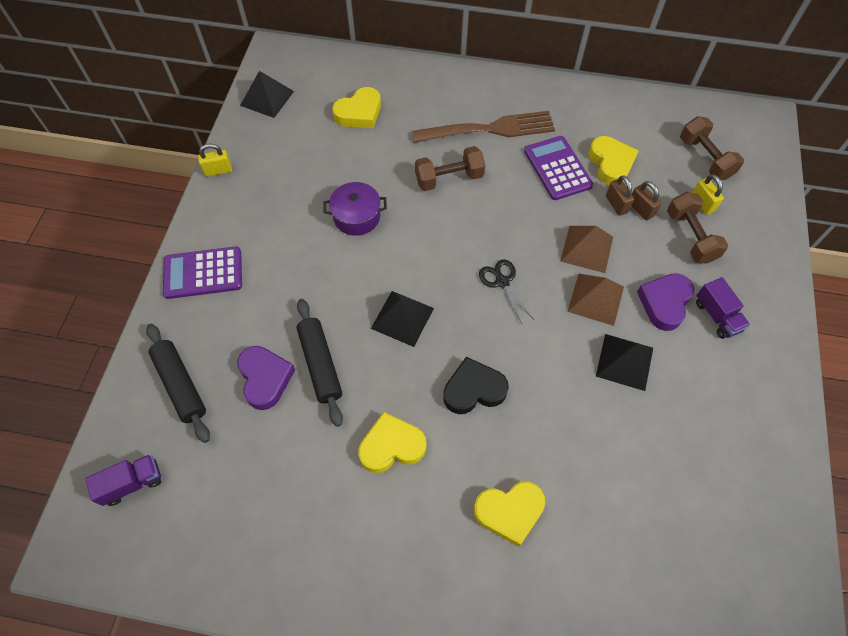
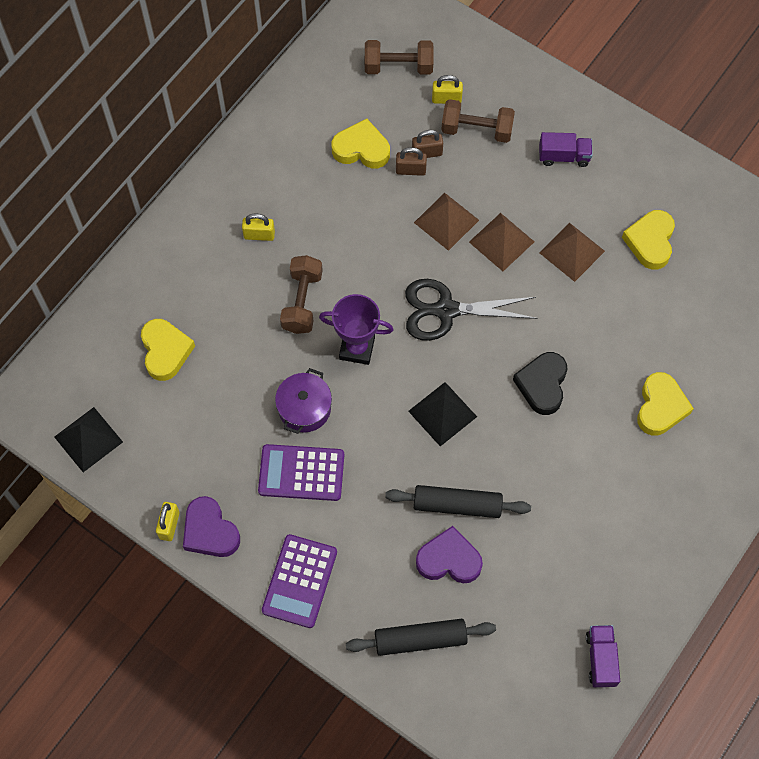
camera: 65 degrees left, 5 degrees up
(132, 483) = (502, 710): purple truck -> purple truck (601, 659)
(391, 446) = (564, 475): yellow heart -> yellow heart (650, 242)
(429, 231) = (357, 348): none -> purple trophy
(489, 129) = (259, 235): brown fork -> yellow padlock
(502, 282) = (446, 310): black scissors -> black scissors, size x1.73
(557, 168) = (342, 198): purple calculator -> purple calculator (301, 473)
(624, 362) = (572, 251): black pyramid -> brown pyramid
(664, 303) = (532, 189): purple heart -> purple heart (210, 531)

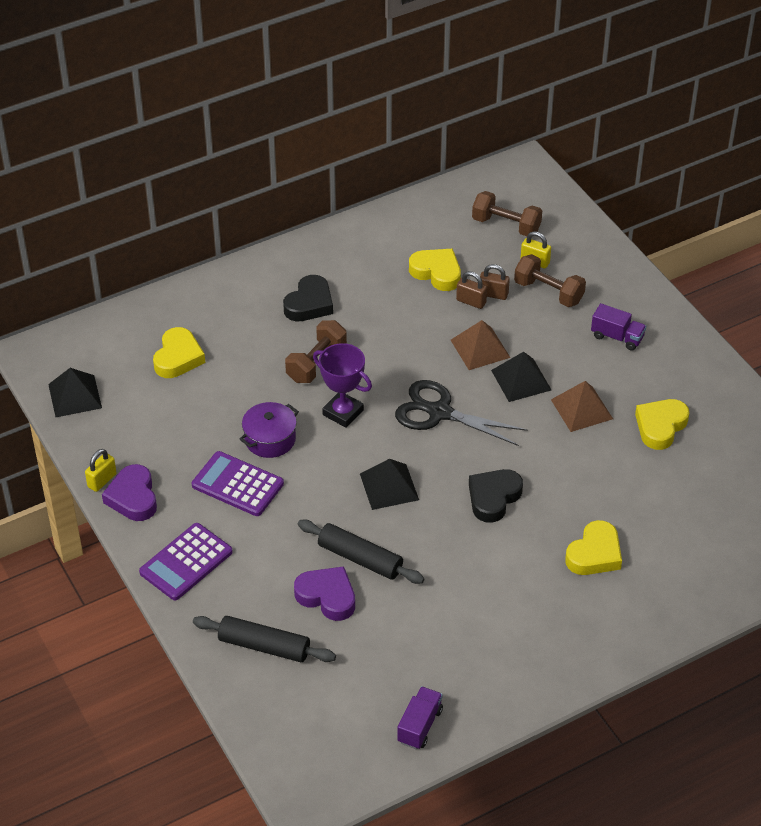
camera: 25 degrees right, 20 degrees down
(259, 235) = (309, 304): yellow padlock -> black heart
(501, 241) = (521, 380): brown pyramid -> black pyramid

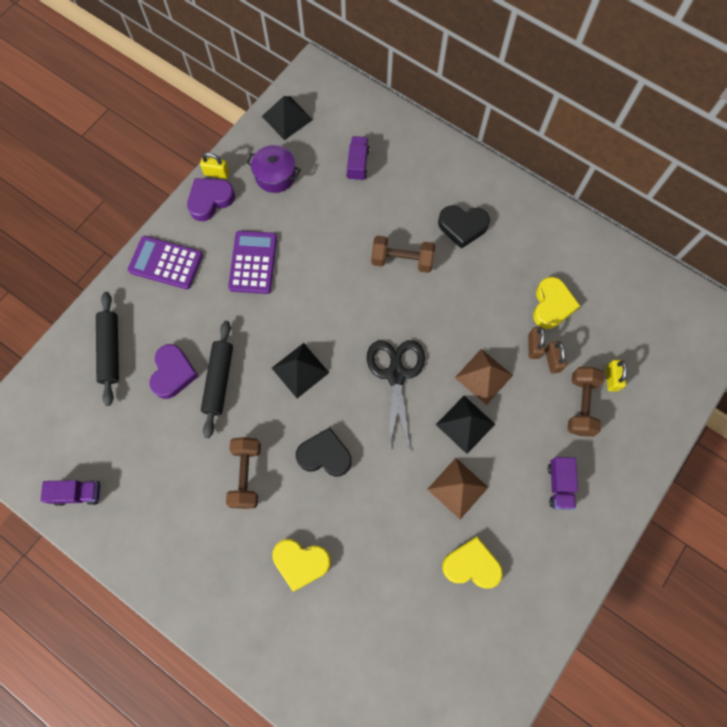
camera: 65 degrees right, 25 degrees up
(178, 357) = (358, 164): yellow heart -> purple truck
(270, 439) = (307, 264): purple pot -> purple pot (275, 175)
(343, 412) = (360, 302): purple trophy -> none
(506, 225) = (641, 336): brown dumbbell -> brown dumbbell (246, 475)

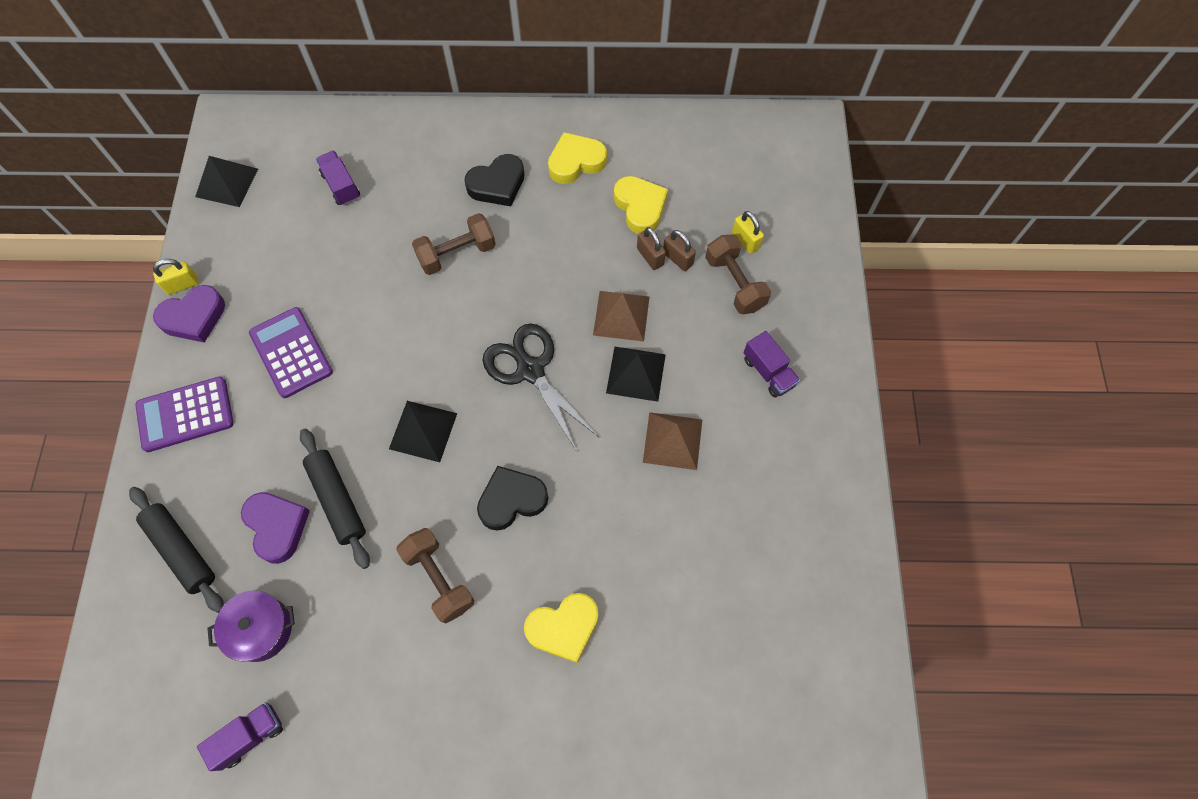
camera: 35 degrees left, 5 degrees down
(210, 200) = (194, 317): purple heart -> purple heart turned 135 degrees counterclockwise
(275, 175) = (254, 249): purple pot -> purple pot (261, 629)
(471, 565) = (739, 506): yellow heart -> yellow heart (576, 162)

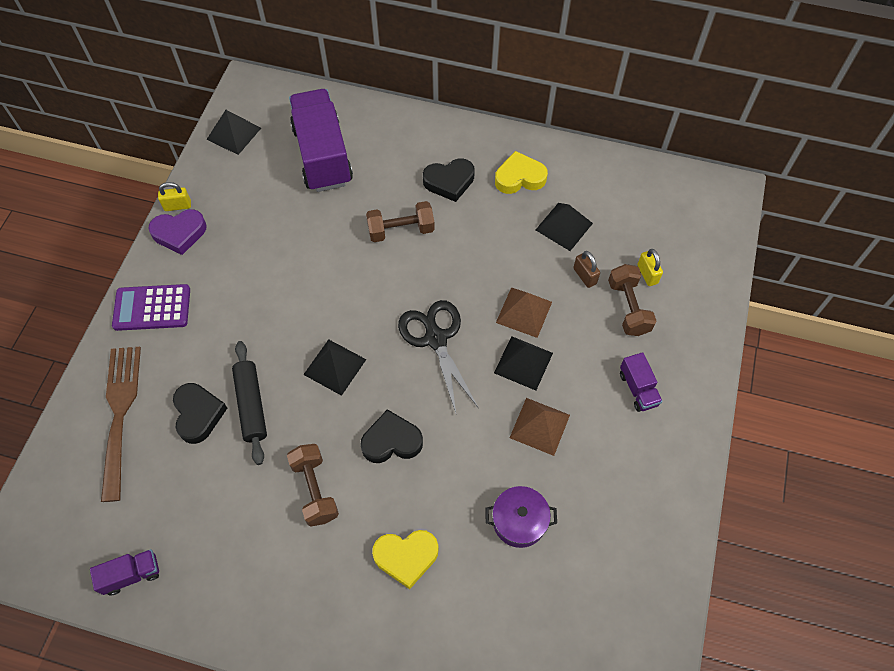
camera: 15 degrees right, 5 degrees down
(182, 550) = (120, 414): black rolling pin -> brown fork
(261, 629) = (163, 492): purple pot -> purple pot (519, 521)
(277, 527) = (198, 414): purple heart -> black heart
(291, 352) = (247, 279): purple calculator -> none
(341, 186) = (322, 155): purple truck -> purple truck, size x2.23
(640, 207) = (564, 226): yellow heart -> black pyramid
(650, 257) = (561, 269): brown padlock -> none

